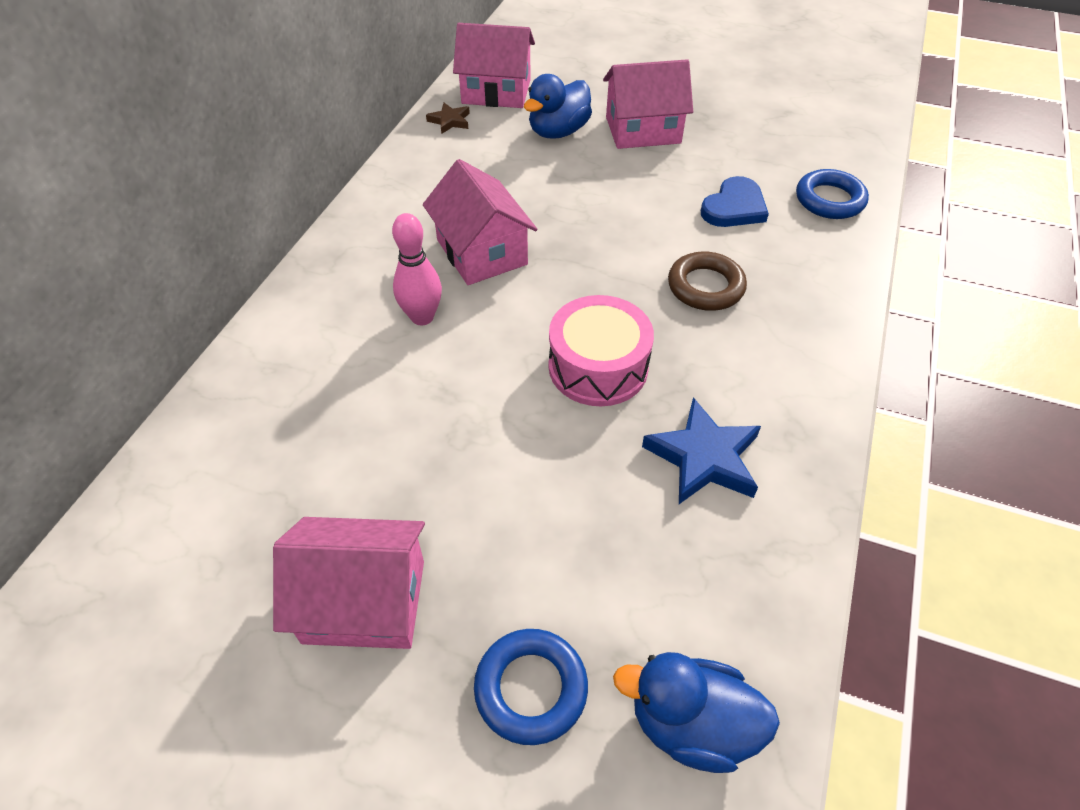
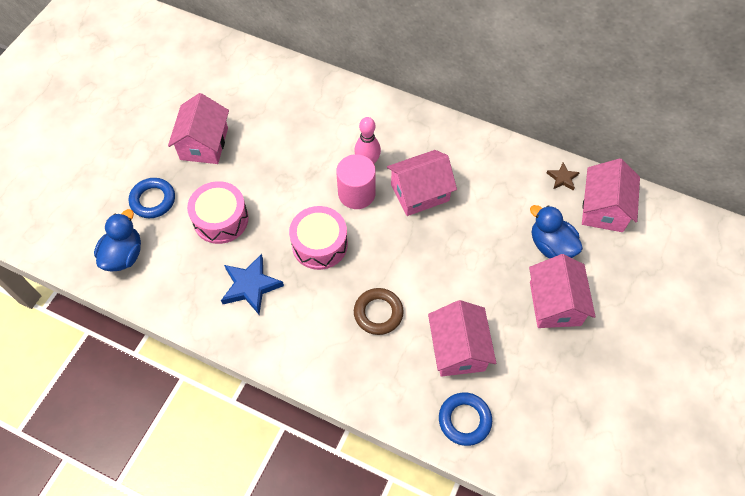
camera: 95 degrees right, 10 degrees up
(488, 326) = (356, 193): none -> pink cylinder
(566, 531) = (221, 219): none -> pink drum
(734, 207) = (458, 349): blue heart -> pink house

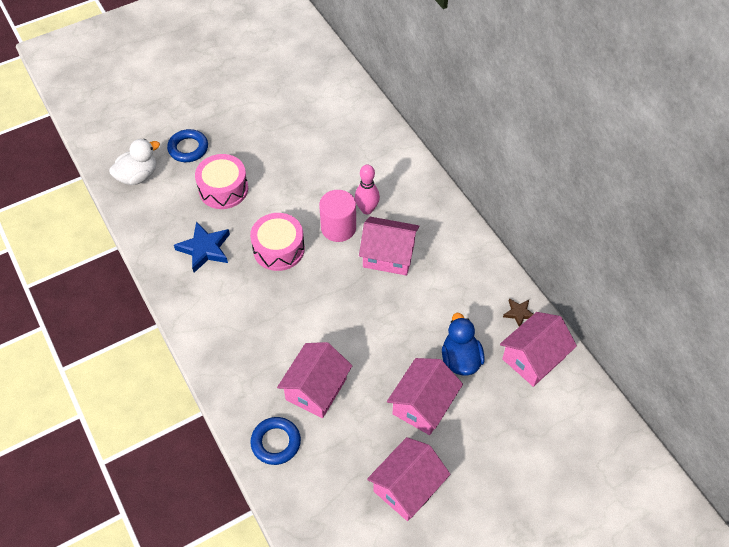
camera: 35 degrees right, 5 degrees down
(124, 255) = (138, 176): blue duck -> white duck
(204, 143) = (257, 127): pink house -> pink house (407, 487)
(378, 313) = (279, 325): brown ring -> none

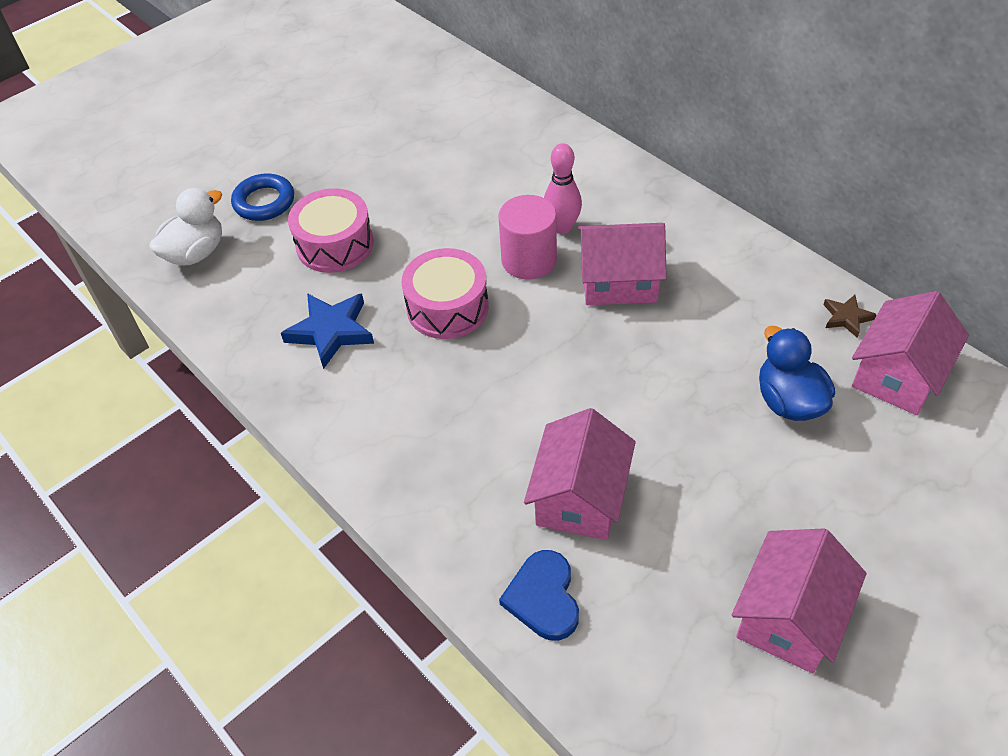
camera: 10 degrees left, 5 degrees down
(276, 442) = (543, 597): blue ring -> blue heart
(423, 405) = (760, 482): pink house -> none

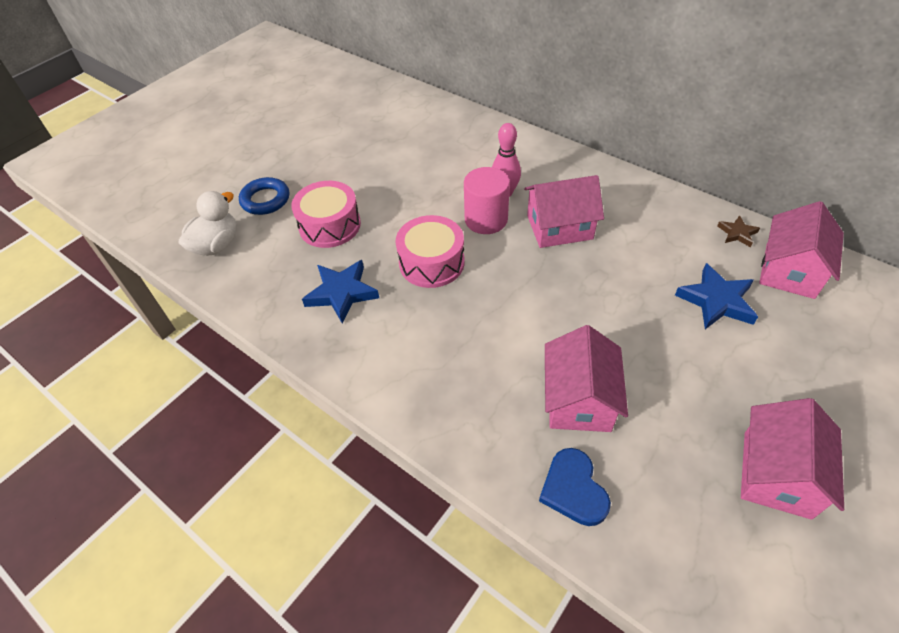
camera: 10 degrees left, 0 degrees up
(788, 401) = (716, 301): blue duck -> blue star

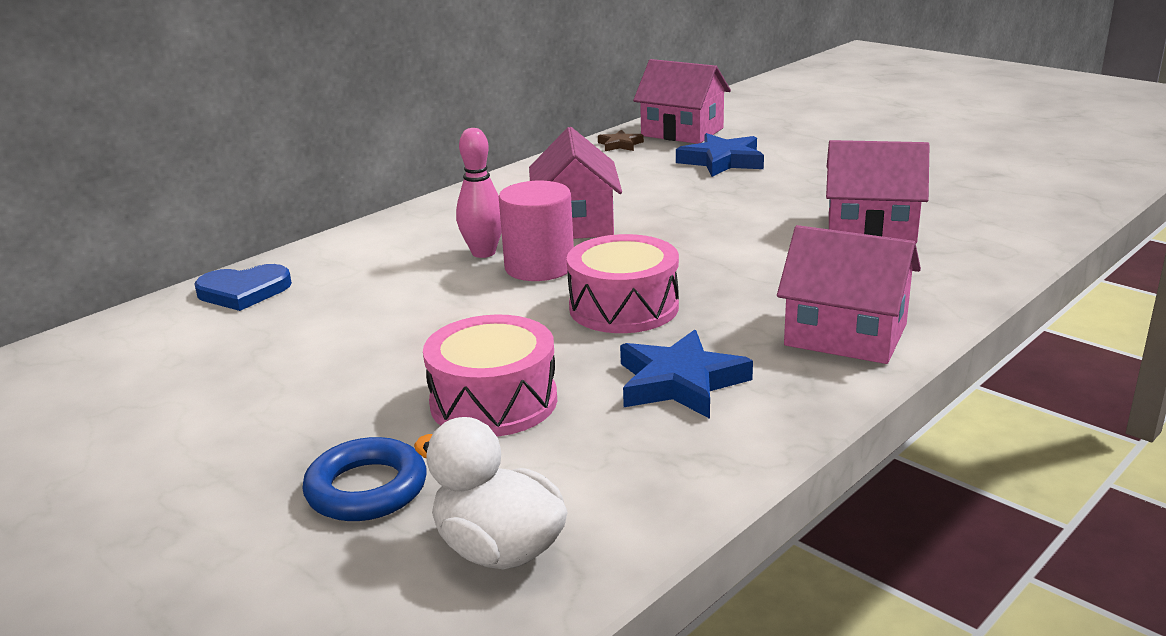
camera: 85 degrees left, 25 degrees down
(573, 489) = (992, 237): blue heart -> blue heart (243, 291)
(776, 474) = (937, 161): pink house -> pink house (845, 335)

